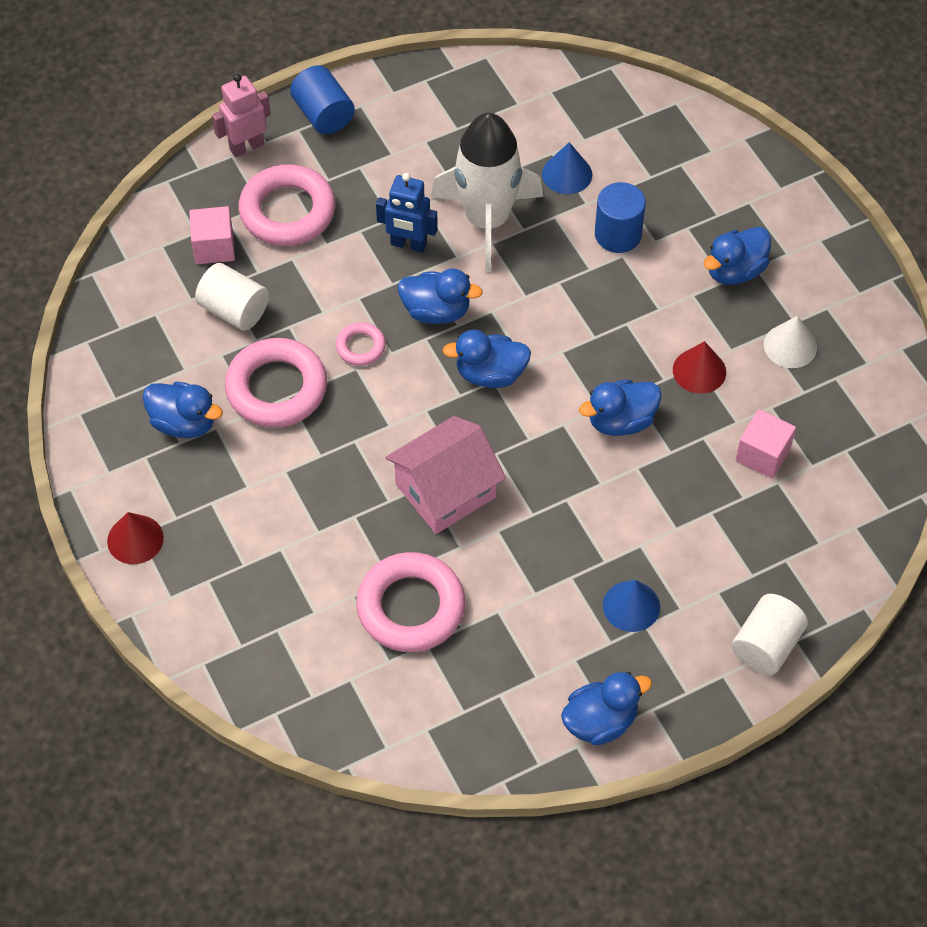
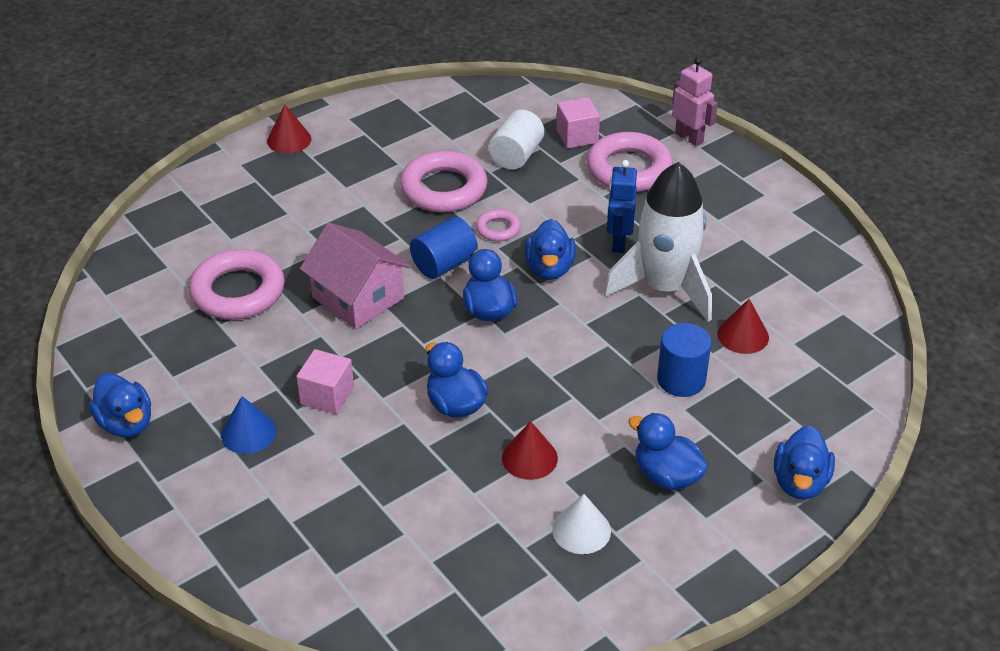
camera: 80 degrees right, 15 degrees down
(184, 423) = (399, 147): blue duck -> blue duck (800, 482)
(323, 114) = (744, 174): blue cylinder -> blue cylinder (444, 264)
(567, 174) = (743, 335): blue cone -> red cone
(762, 454) = (436, 517): pink cube -> pink cube (327, 395)
(766, 645) = (209, 538): white cylinder -> none

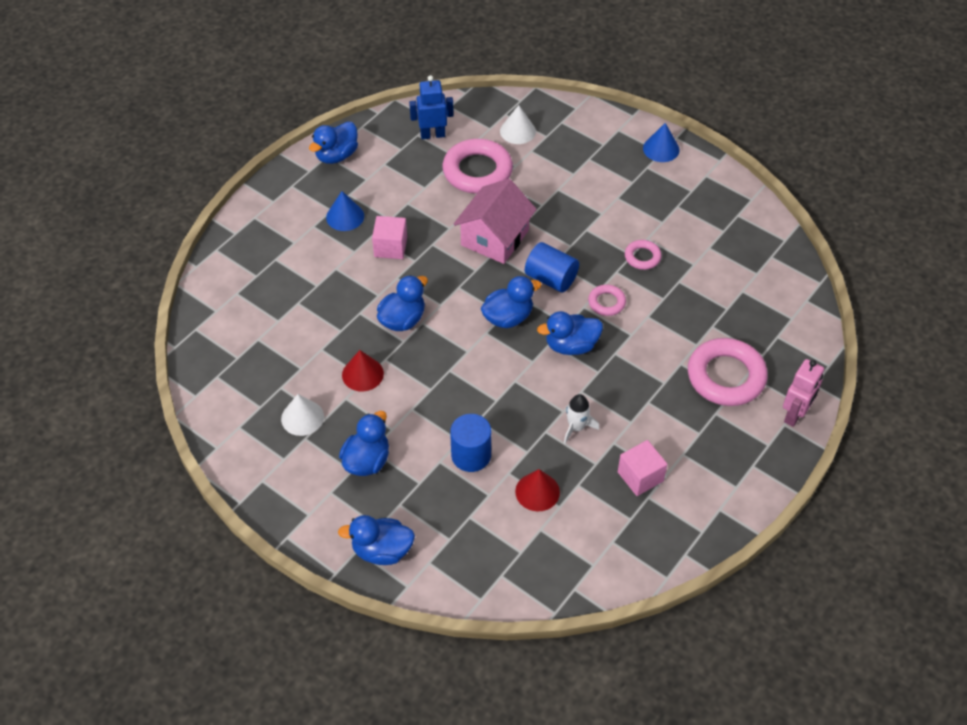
camera: 75 degrees right, 10 degrees up
(190, 244) = (517, 131): none -> white cone
(289, 140) = (661, 149): red cone -> blue cone
(444, 189) = (642, 257): pink ring -> pink ring, size x0.50
(516, 156) = (708, 294): white cylinder -> none
(577, 136) = (756, 331): pink cube -> pink cube (640, 476)
(618, 242) = (622, 386): blue robot -> blue robot (432, 135)
(664, 288) = (576, 427): white rocket -> white rocket, size x0.42

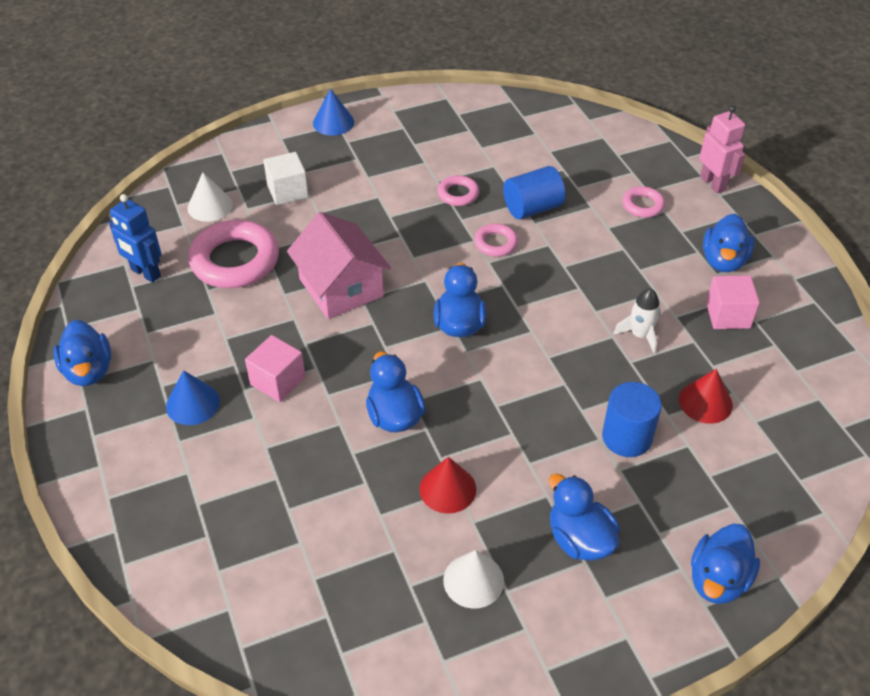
camera: 60 degrees left, 5 degrees down
(432, 135) = (145, 273): blue robot -> blue robot turned 75 degrees counterclockwise
(551, 278) = (433, 269): blue cylinder -> blue cylinder (532, 208)
(565, 162) = (287, 191): none -> white cube
(571, 345) = (532, 293): blue duck -> blue duck (723, 261)
(726, 376) = (642, 205): pink ring -> pink ring, size x0.50

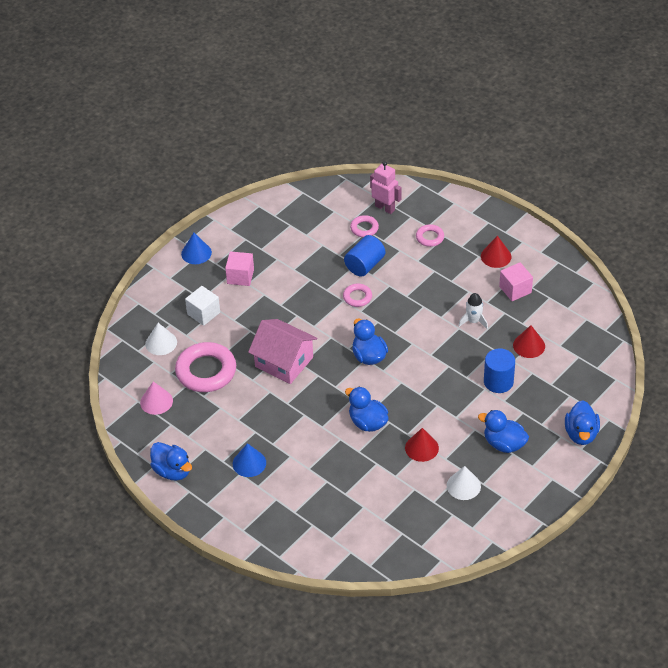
camera: 25 degrees left, 0 degrees up
(145, 273) = (156, 401): blue robot -> pink cone
(278, 381) = (288, 431): pink cube -> pink cube (240, 276)
(458, 194) = (313, 273): pink ring -> pink ring (364, 228)
(713, 183) = (463, 206): pink robot -> pink robot (385, 208)
(723, 261) = (496, 256): blue duck -> red cone

